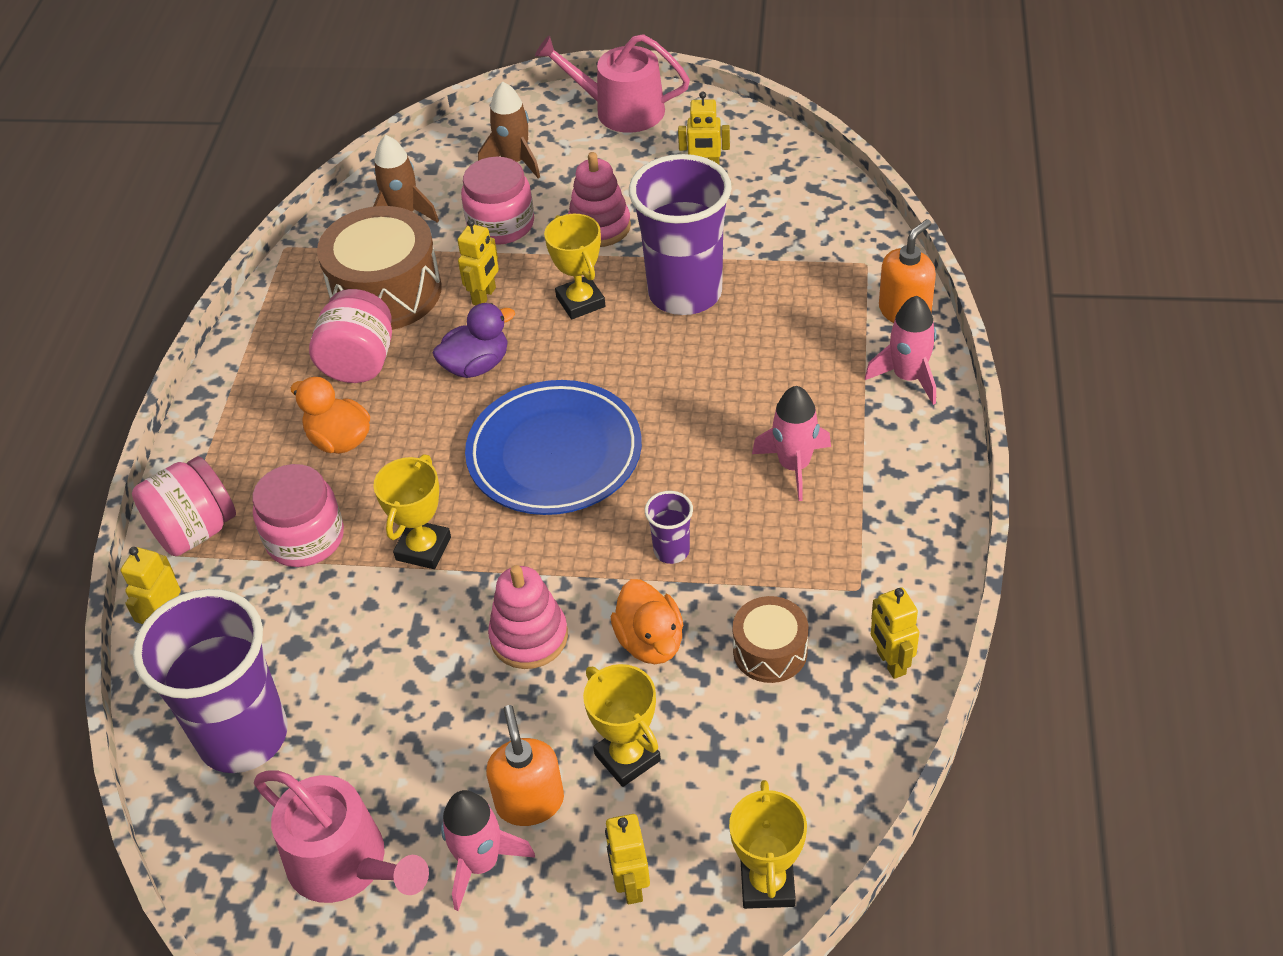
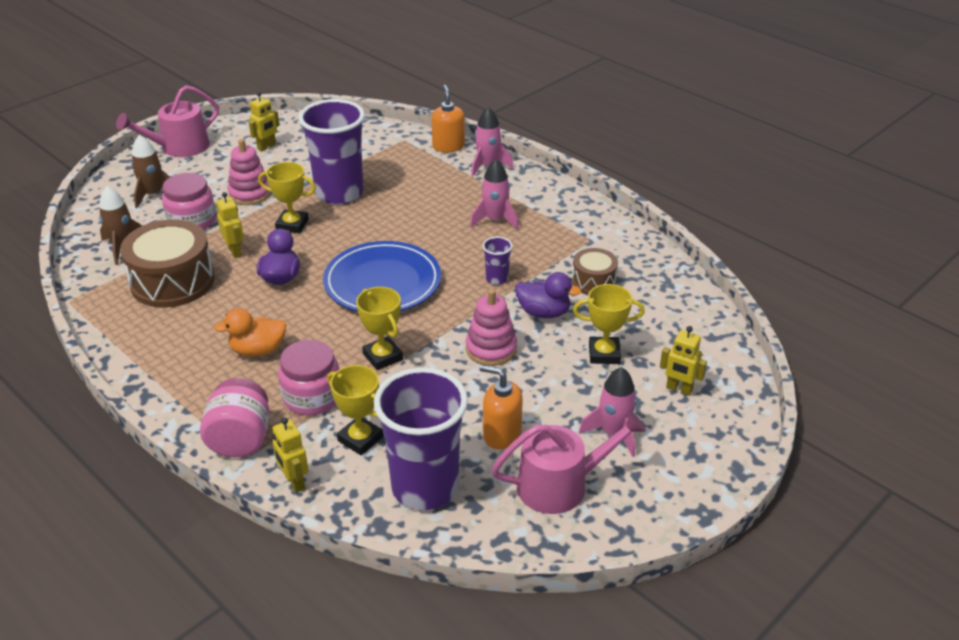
camera: 55 degrees left, 10 degrees down
(359, 362) = (210, 316): pink jar -> none
(530, 802) = (594, 398): orange soap dispenser -> orange soap dispenser (501, 434)
(650, 641) = (543, 312): orange duck -> purple duck
(767, 884) = (721, 347): yellow trophy -> yellow trophy (360, 439)
(890, 662) = (640, 253): yellow robot -> none

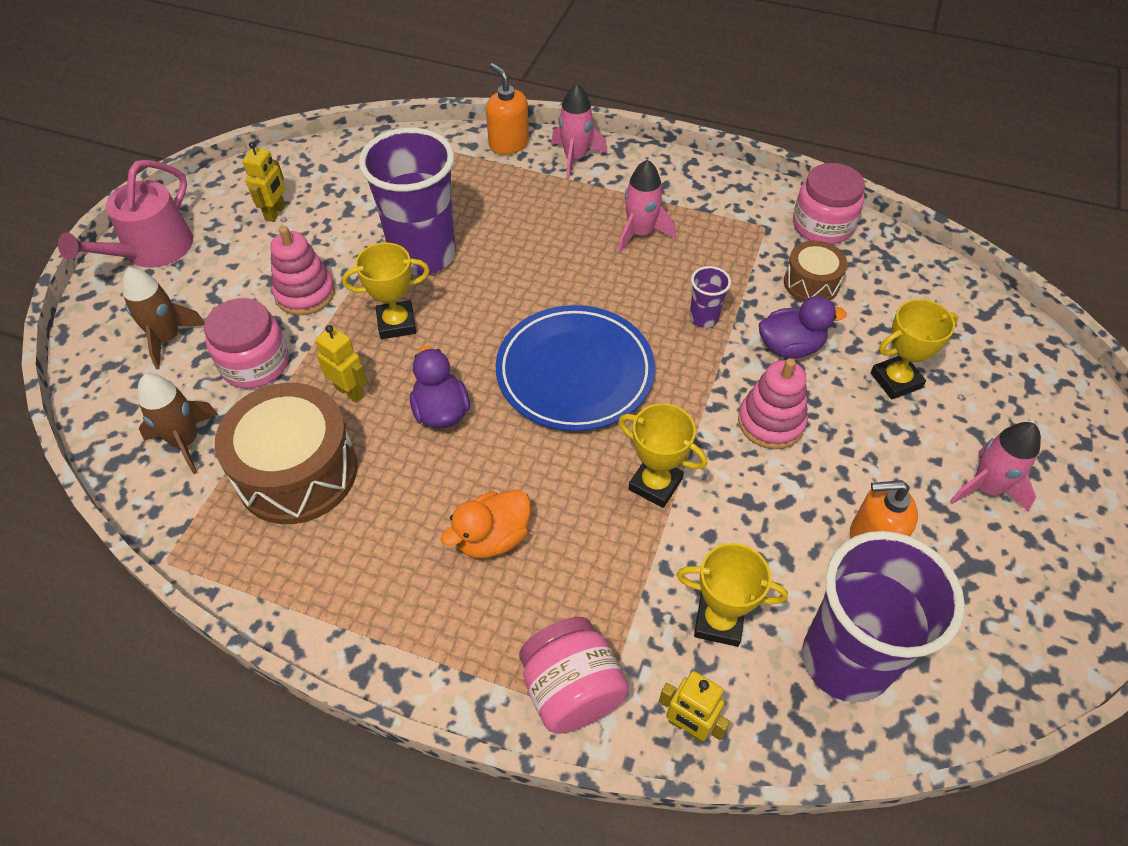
camera: 25 degrees left, 15 degrees up
(312, 397) = (614, 582): pink jar -> pink jar (822, 225)
(560, 485) = (986, 585): pink watering can -> none
(679, 389) = (1005, 398): yellow robot -> none

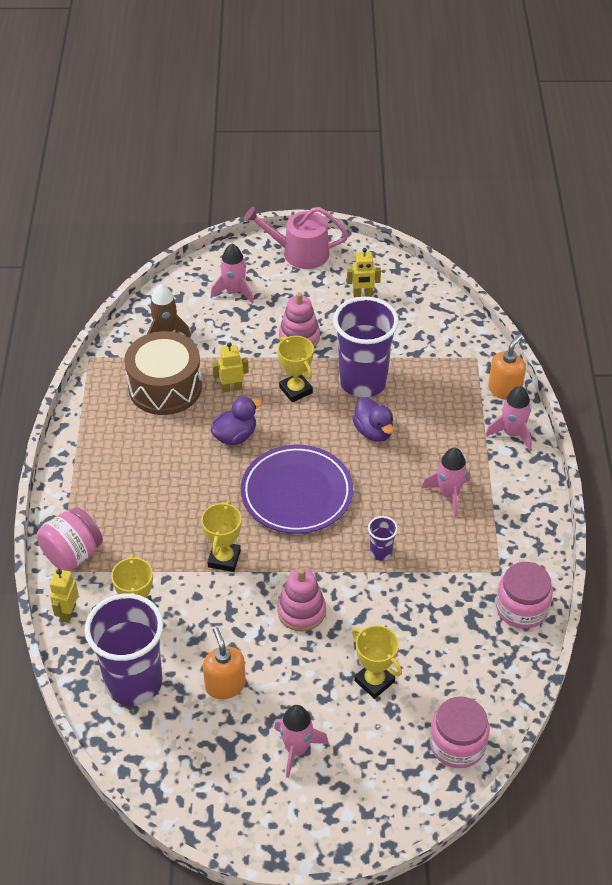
camera: 70 degrees right, 5 degrees down
(168, 338) = (234, 292): brown rocket -> pink rocket
(255, 363) = (233, 337): pink jar -> pink jar (457, 744)
(350, 391) = (231, 388): yellow robot -> yellow robot turned 120 degrees counterclockwise
(492, 538) = (155, 490): orange duck -> none
(575, 372) = (296, 493): blue plate -> purple plate
(790, 347) = (377, 610): purple duck -> purple duck (373, 431)
(811, 283) = (450, 612): brown drum -> none

